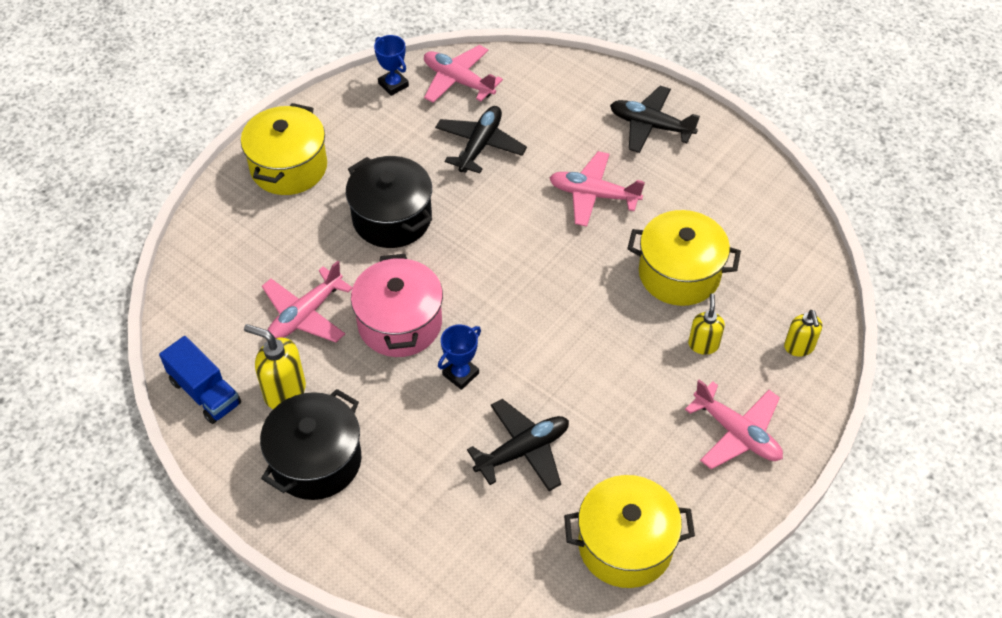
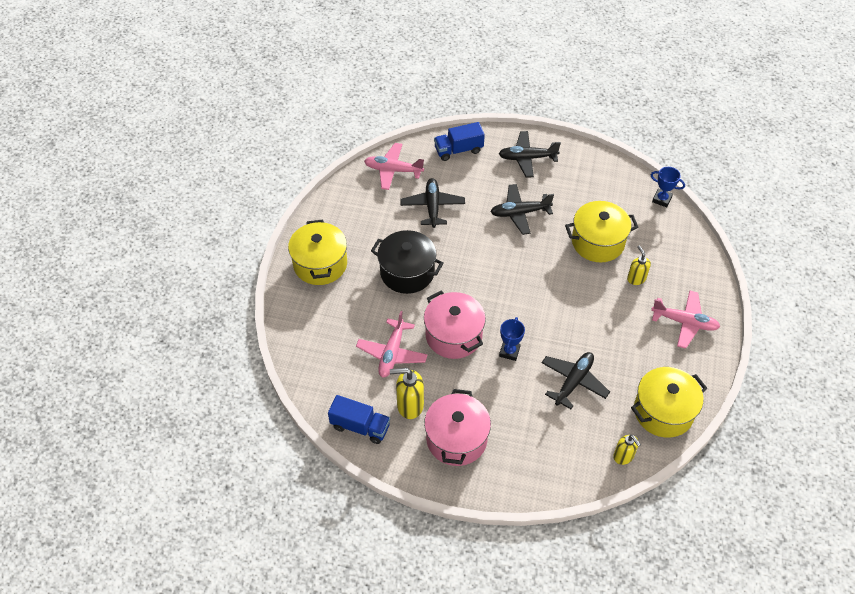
camera: 25 degrees left, 0 degrees up
(316, 460) = (456, 439): black pot -> pink pot
(393, 85) = (353, 187): blue trophy -> blue trophy (661, 199)
(562, 83) = (458, 150): none -> blue truck
(593, 195) = (520, 213): pink plane -> black plane
(799, 347) = (688, 260): yellow soap dispenser -> yellow soap dispenser (623, 456)

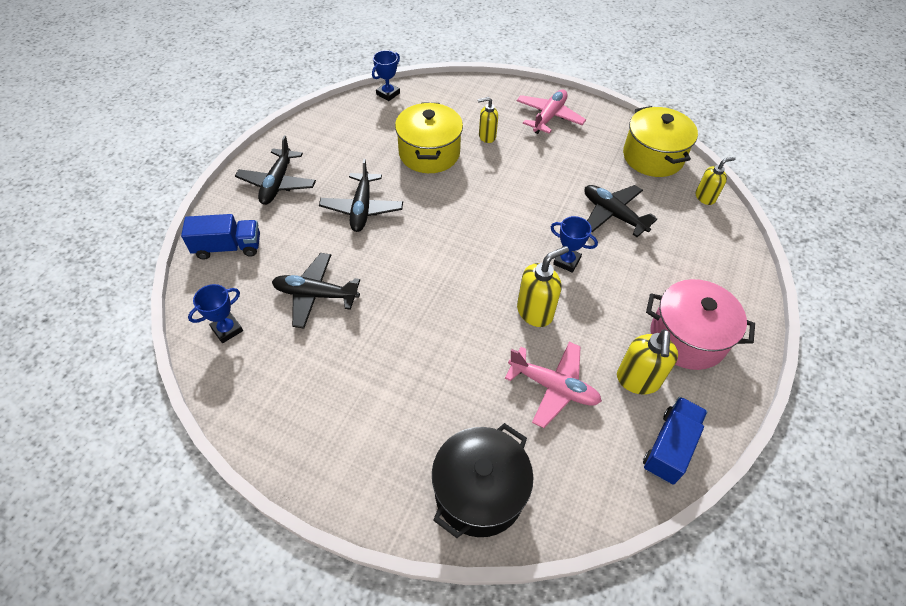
camera: 80 degrees left, 0 degrees up
(320, 264) = (372, 460): yellow pot -> none
(393, 170) = (227, 329): pink plane -> blue trophy
(407, 272) = (421, 345): black pot -> black pot (479, 492)
(453, 335) = (535, 312): pink pot -> yellow soap dispenser
(458, 150) = (228, 247): blue truck -> blue truck turned 90 degrees counterclockwise

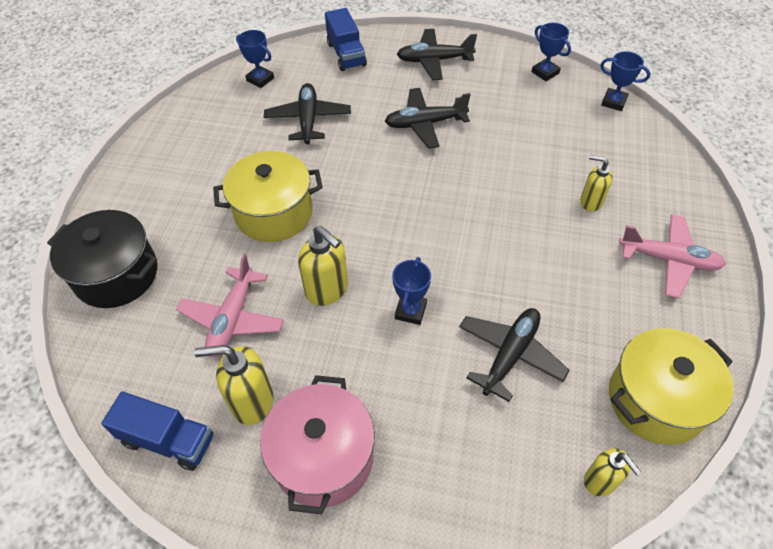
camera: 80 degrees right, 0 degrees up
(333, 119) = (545, 72): none -> blue trophy
(429, 153) = (532, 156): yellow pot -> yellow pot (274, 213)
(487, 136) = (590, 202): yellow soap dispenser -> yellow soap dispenser turned 45 degrees counterclockwise

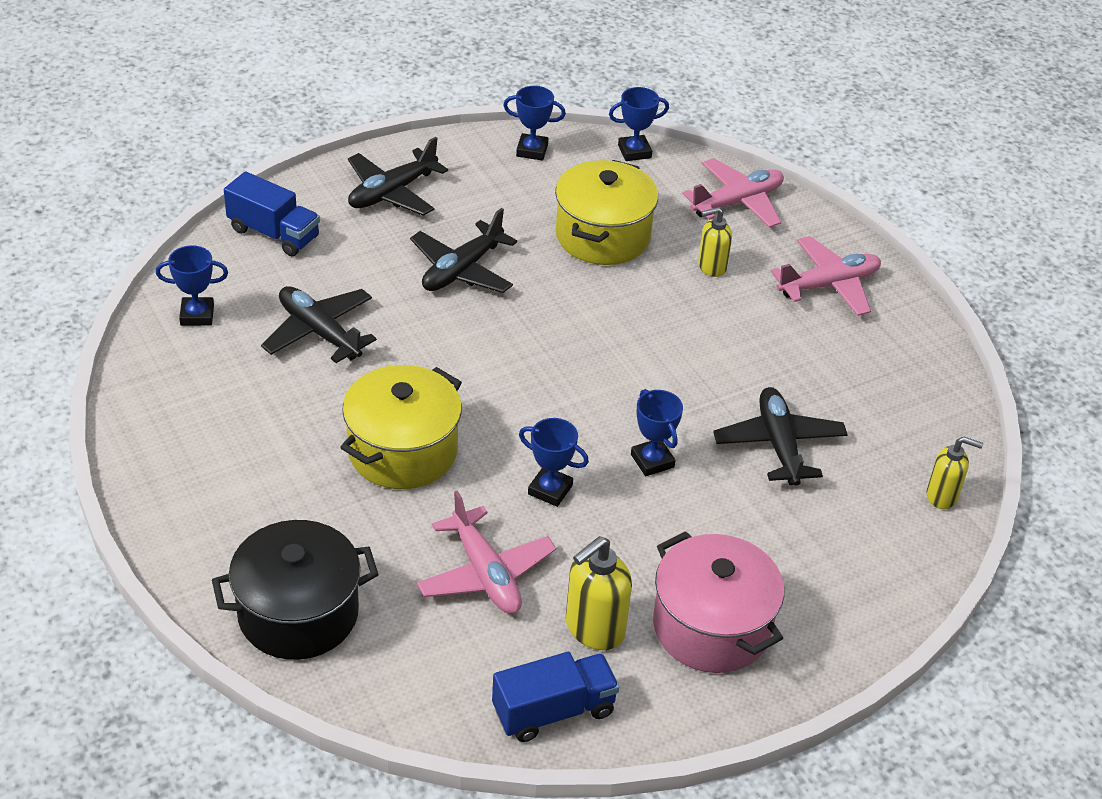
camera: 45 degrees left, 10 degrees down
(327, 289) = (550, 490): yellow soap dispenser -> blue trophy
(655, 168) = (737, 202): none -> pink plane
(656, 400) = (925, 409): yellow pot -> yellow pot (602, 236)

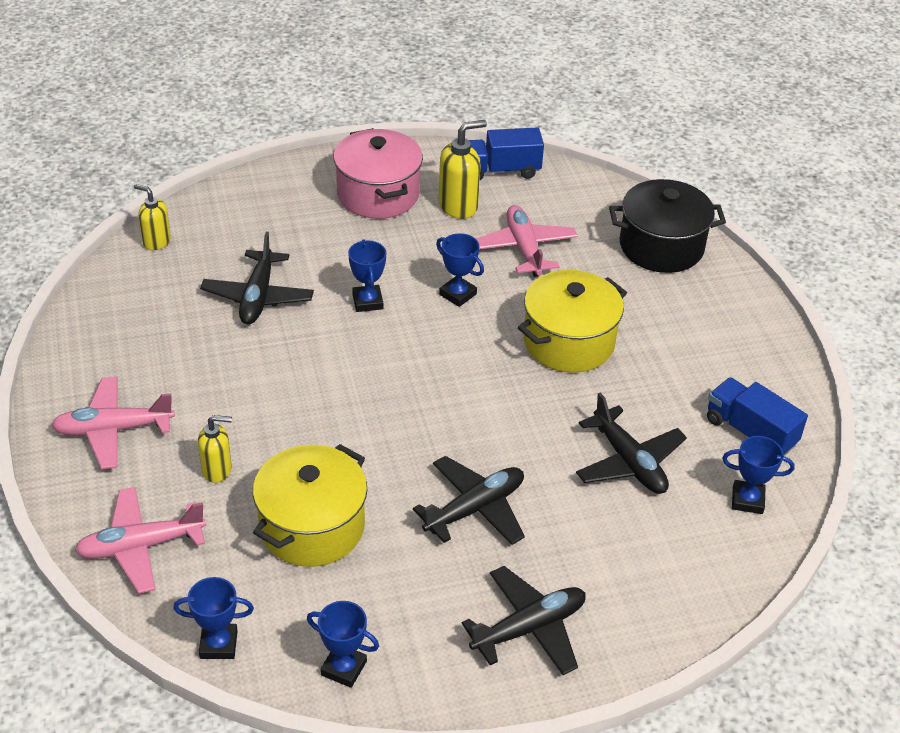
camera: 165 degrees left, 0 degrees up
(274, 233) = (669, 590): blue truck -> blue truck (750, 432)

